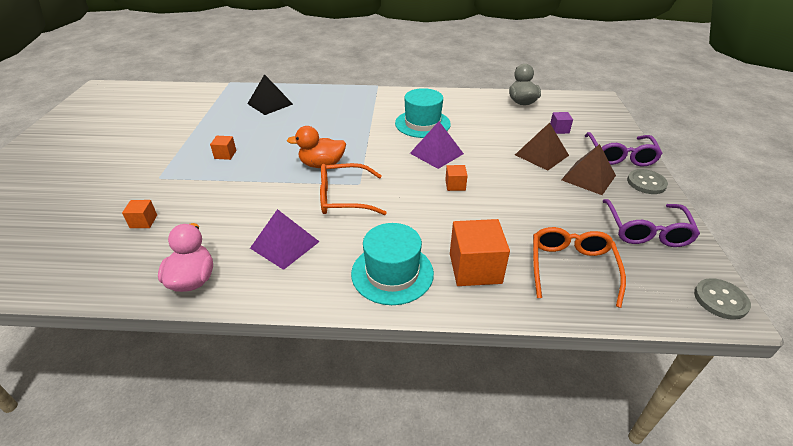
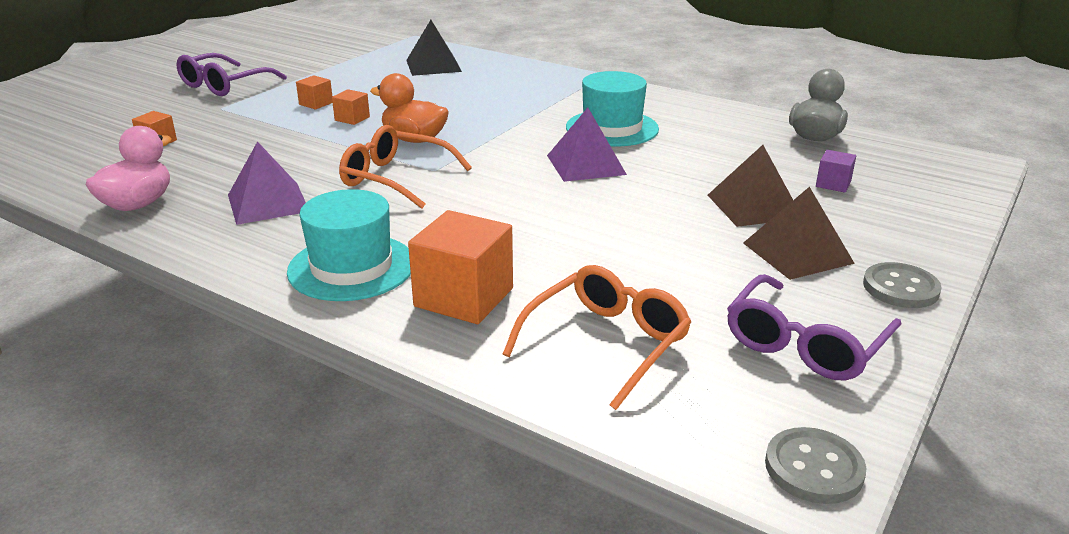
camera: 30 degrees right, 10 degrees down
(455, 185) = (563, 205): orange cube -> orange cube (352, 118)
(620, 156) = (902, 242): purple glasses -> purple glasses (224, 85)

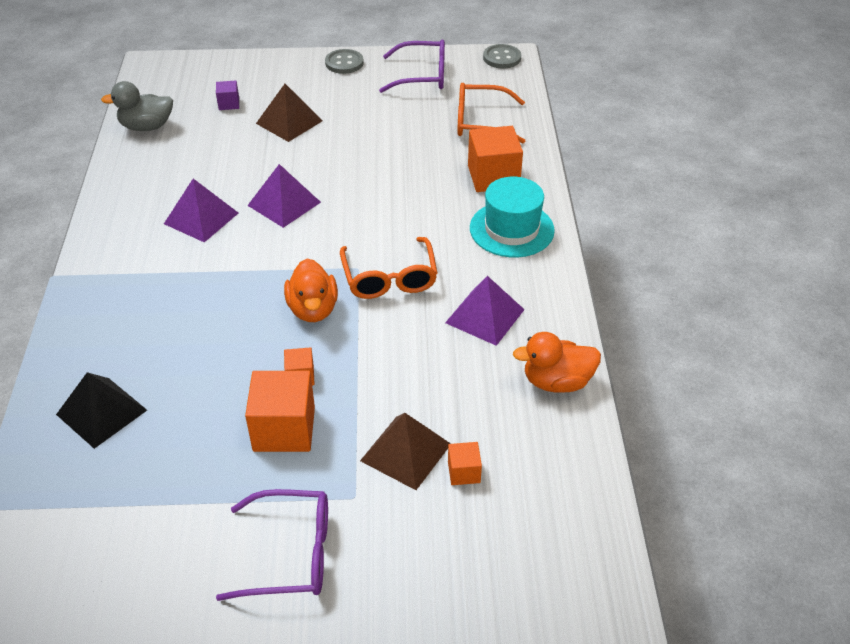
camera: 125 degrees left, 15 degrees up
(138, 204) = (557, 382): pink duck -> orange duck
(316, 103) = (284, 429): orange cube -> orange cube, size x2.01
(612, 128) = (201, 218): turquoise hat -> purple pyramid
(797, 253) = (336, 96): brown pyramid -> brown pyramid (406, 452)

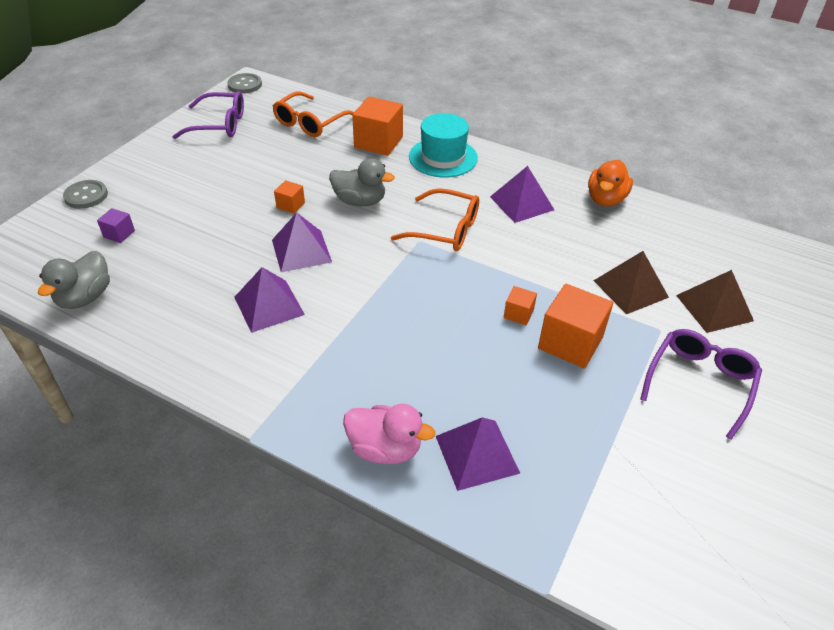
camera: 60 degrees left, 0 degrees up
(79, 353) = (385, 449): none -> pink duck
(101, 412) = (477, 454): black pyramid -> purple pyramid
(289, 122) = (192, 209): brown pyramid -> brown pyramid (714, 308)
(313, 309) = (447, 280): orange duck -> none
(344, 63) = (148, 153): grey button -> grey button (86, 196)
(385, 206) = (360, 201): none -> grey duck
(422, 76) = (219, 124): purple glasses -> purple glasses turned 60 degrees clockwise
(464, 472) = (663, 269): orange cube -> orange cube (290, 205)

